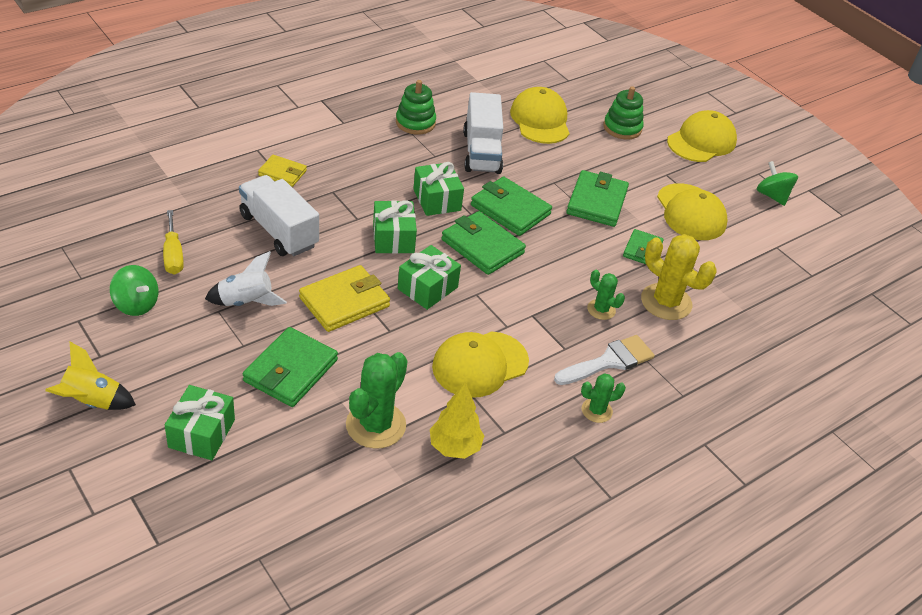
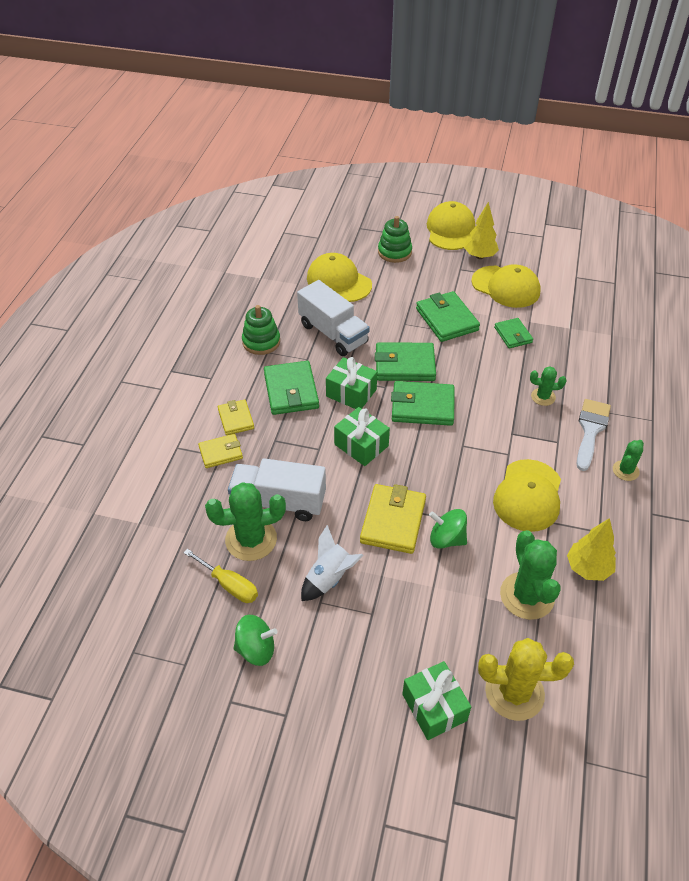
camera: 35 degrees left, 5 degrees up
(91, 402) = (329, 757): yellow rocket -> none
(226, 239) = (251, 539): none -> green cactus
(290, 370) = (427, 604): green wallet -> green wallet (291, 391)
(323, 159) = (236, 419): none -> yellow wallet
(427, 288) = (429, 466): green gift -> none
(666, 302) = (568, 362): yellow cactus -> yellow cactus (514, 692)
(700, 176) = (479, 256): none -> yellow tree
(772, 196) = (532, 242): green spinning top -> green spinning top (446, 539)

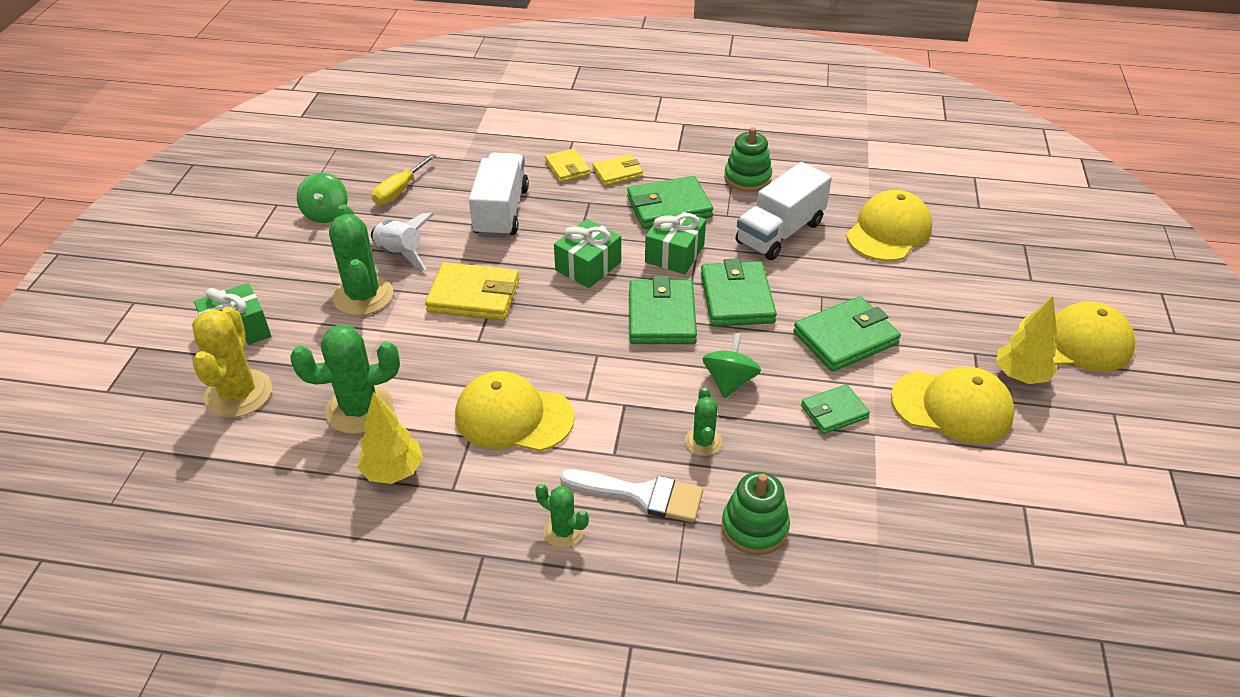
camera: 85 degrees right, 5 degrees down
(251, 539) = (453, 198): green cactus -> green cactus (363, 296)
(394, 252) = (982, 281): green stacking toy -> green stacking toy (754, 527)
(446, 539) = (446, 340): green spinning top -> green spinning top (729, 381)
(506, 287) = (952, 407): yellow cap -> yellow cap turned 105 degrees counterclockwise

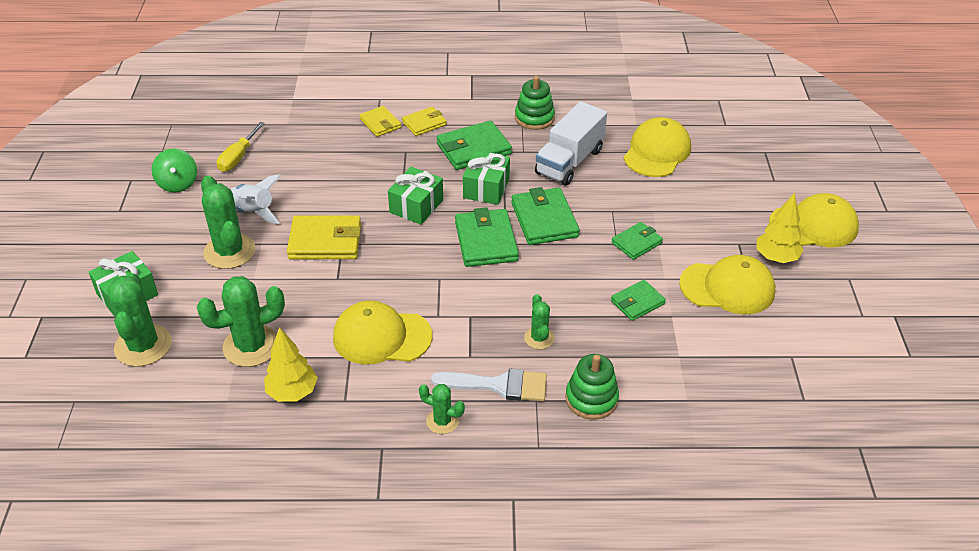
camera: 10 degrees left, 0 degrees up
(238, 394) = (143, 346): yellow cactus -> green cactus
(501, 212) = (332, 167): white truck -> none
(729, 381) = (551, 288): green spinning top -> none
(845, 338) = (636, 243): green wallet -> green wallet, size x0.60

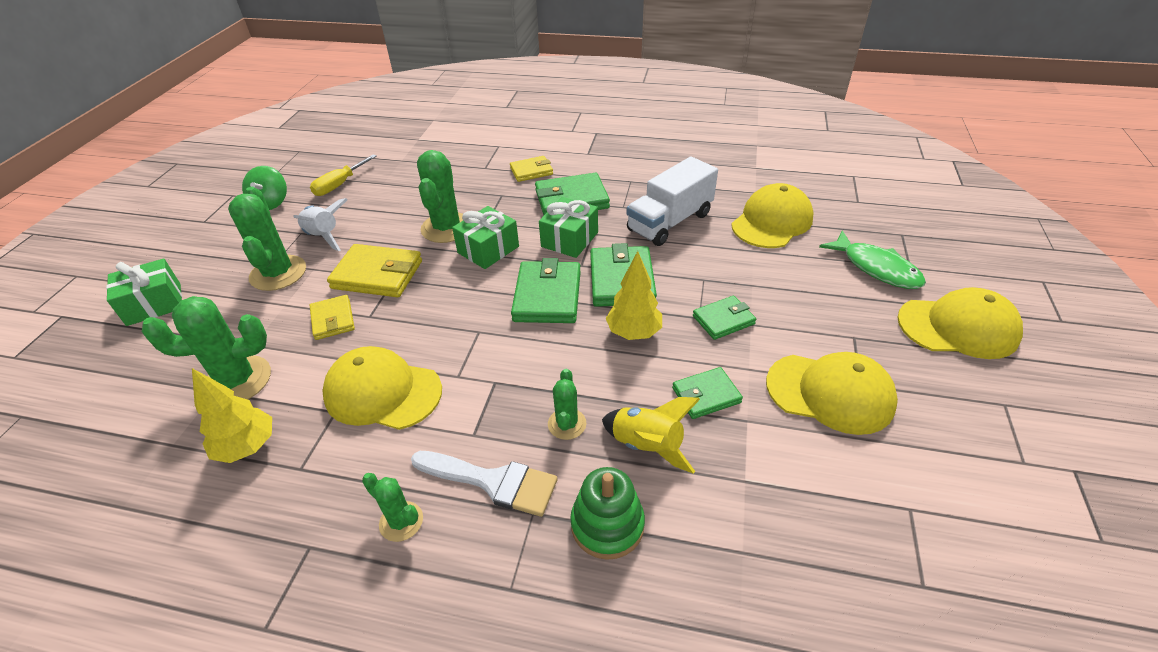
camera: 15 degrees right, 0 degrees up
(143, 346) = (131, 363): green cactus -> green cactus (446, 228)
(380, 123) = (488, 167): yellow wallet -> yellow wallet (333, 320)
(534, 118) = (645, 176): green stacking toy -> none
(604, 344) = (647, 446): none -> yellow rocket
(748, 184) = (876, 268): none -> green fish
(776, 258) = (902, 362): yellow tree -> yellow tree (633, 333)

